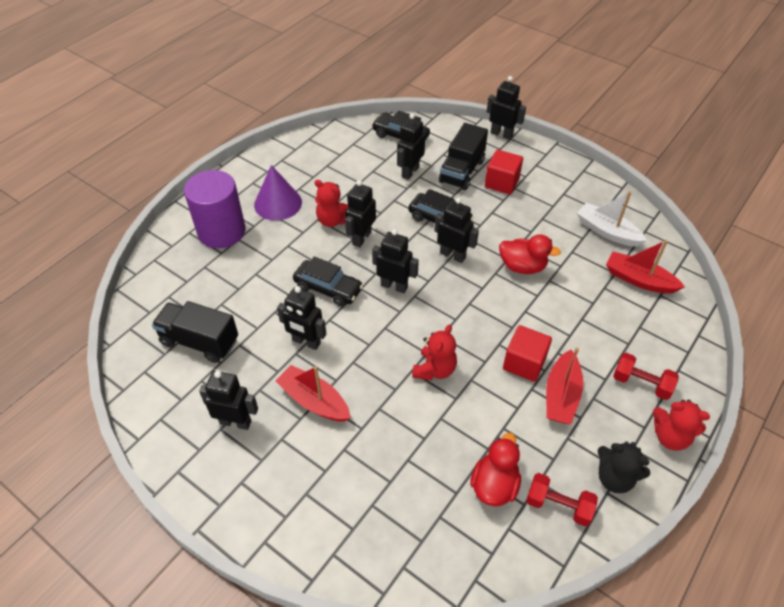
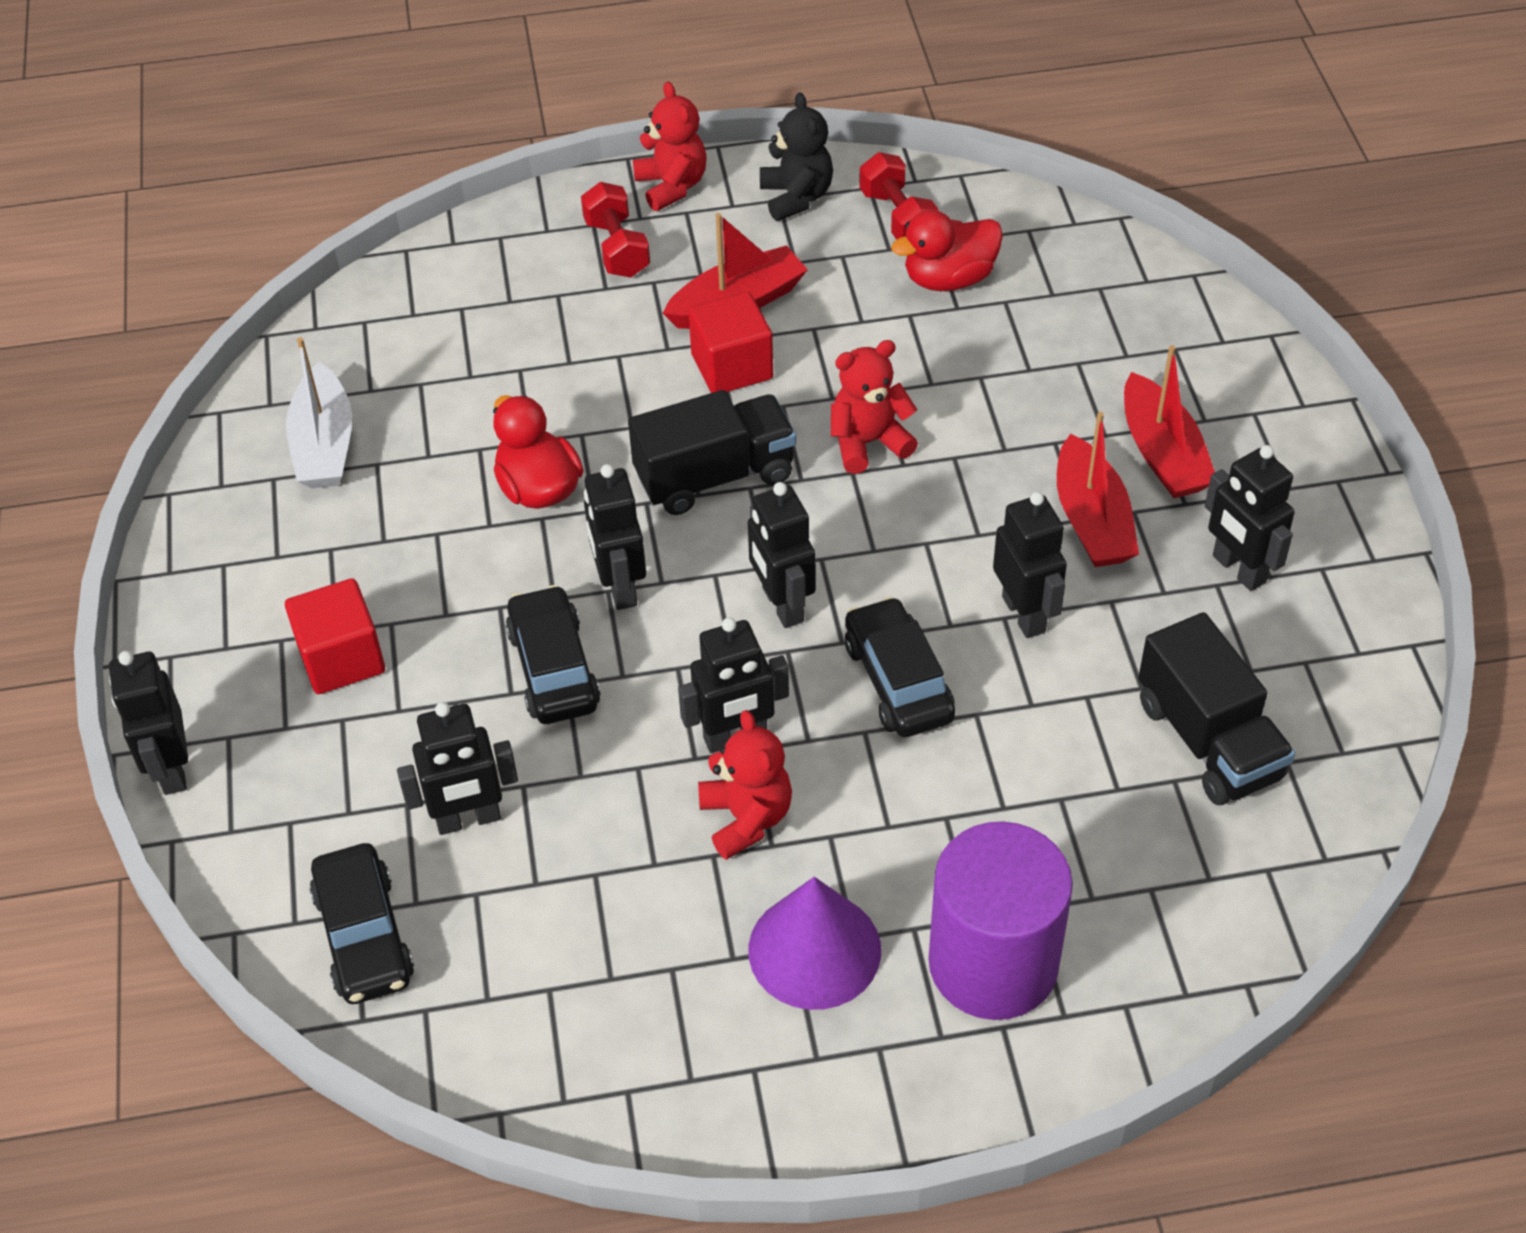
camera: 135 degrees left, 0 degrees up
(461, 171) = (373, 741): black truck -> black truck (715, 476)
(639, 280) = (406, 351): red boat -> red boat (1162, 453)

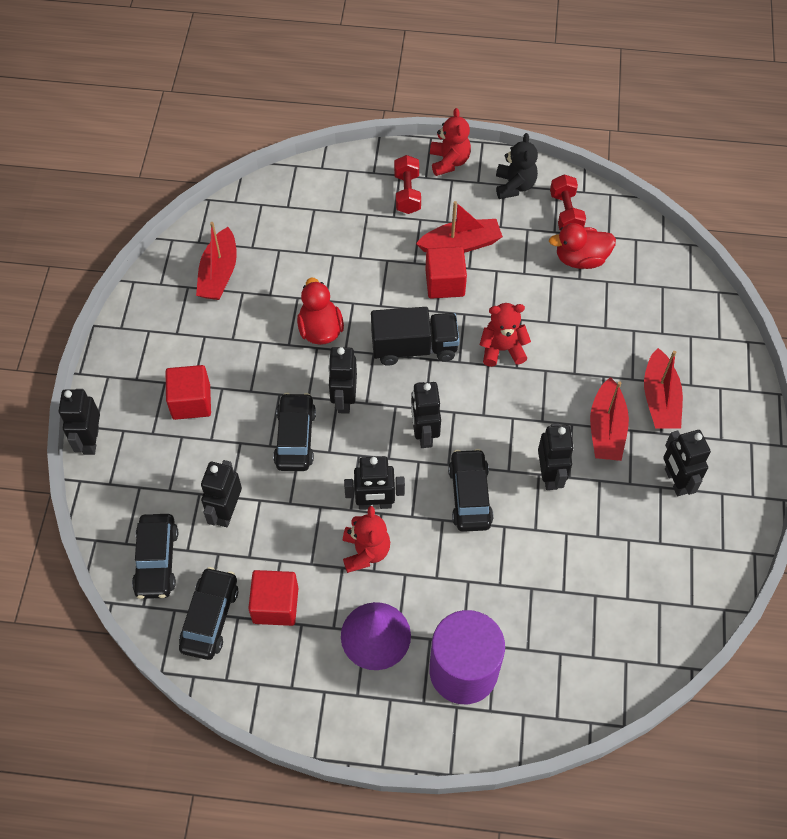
camera: 15 degrees right, 10 degrees up
(324, 444) = (219, 273): white boat -> red boat
(468, 819) = (226, 511): black robot -> black robot turned 105 degrees clockwise
(498, 1004) = (210, 617): none -> black car
(613, 949) = (275, 605): none -> red cube
(1208, 740) = (621, 577): black truck -> none

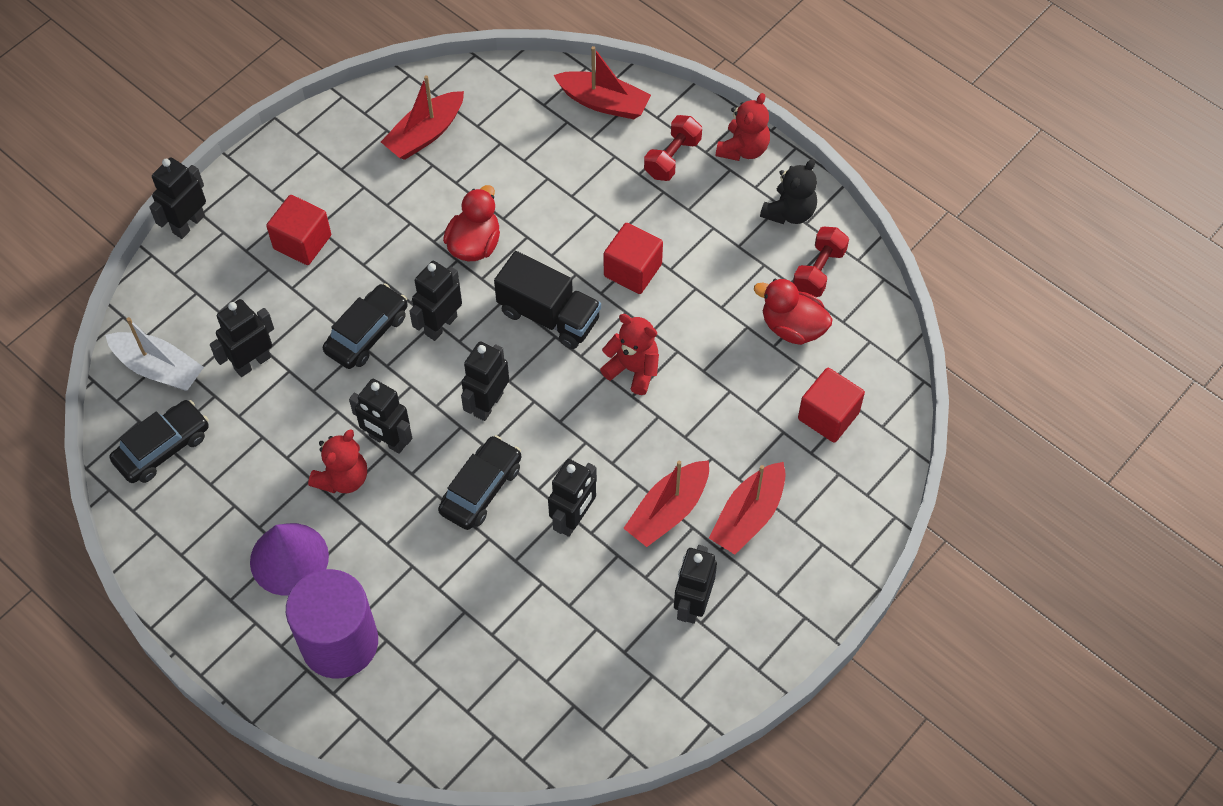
camera: 35 degrees right, 0 degrees up
(157, 561) = (158, 368): black car -> white boat
(275, 605) = (226, 474): red cube -> red cube (828, 416)
(460, 244) = (682, 240): red boat -> red boat (603, 102)

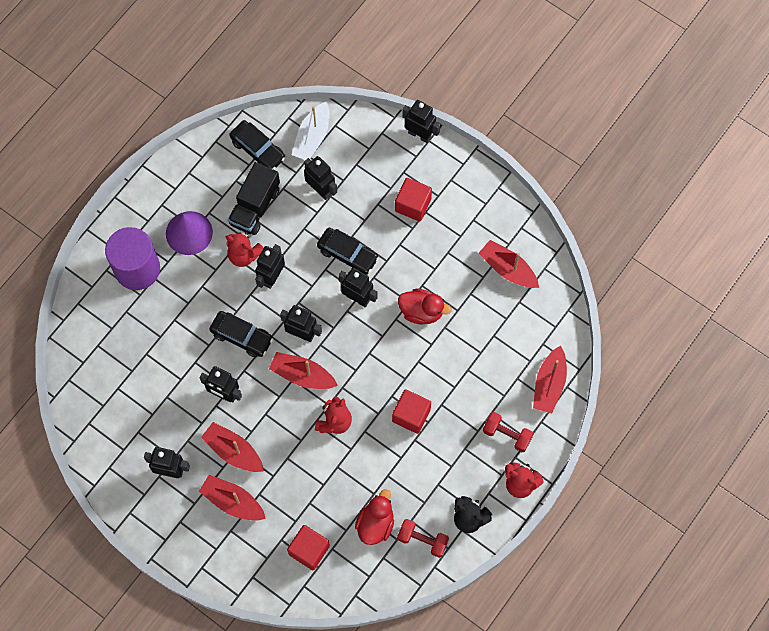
camera: 85 degrees right, 10 degrees up
(548, 315) = (370, 364): black truck -> black truck (255, 207)
(555, 407) = (302, 375): none -> red boat

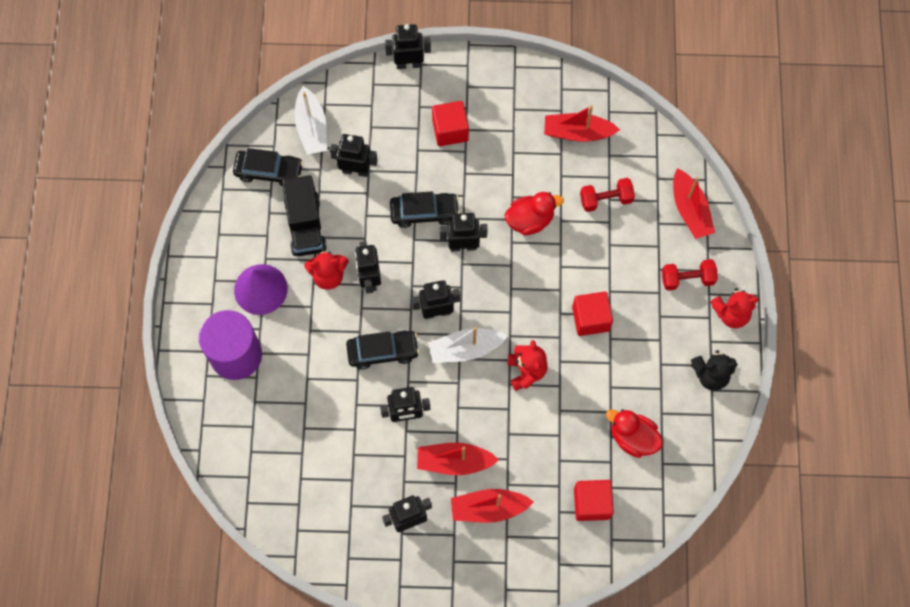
camera: 35 degrees left, 0 degrees up
(302, 375) = (465, 349): red boat -> white boat
(375, 524) = (632, 438): red duck -> red duck turned 45 degrees counterclockwise
(422, 540) = (685, 423): red dumbbell -> red dumbbell (605, 199)

